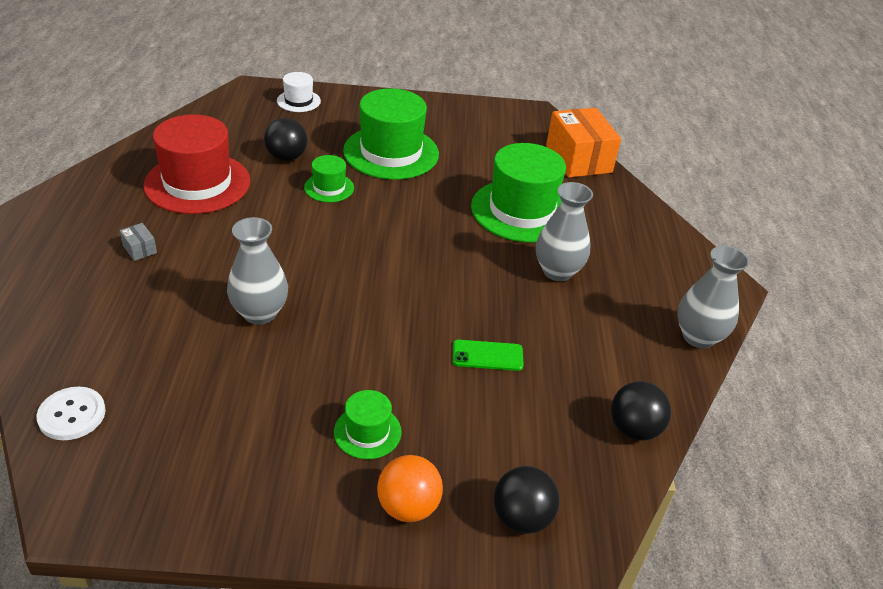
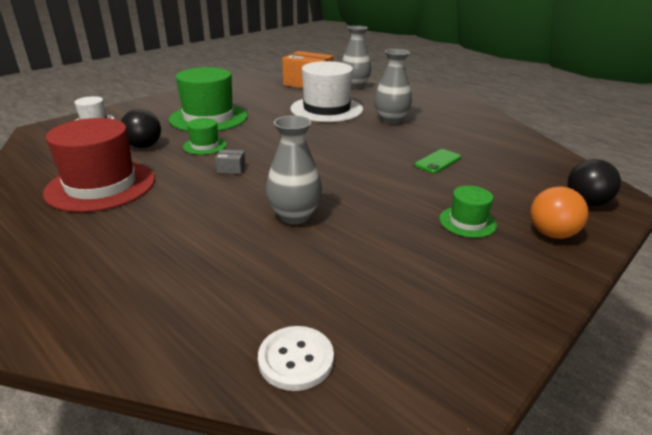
camera: 45 degrees left, 10 degrees down
(139, 249) = (130, 239): grey box -> grey box (231, 169)
(521, 210) = (326, 109): green hat -> white hat
(634, 429) = (537, 150): black ball -> none
(698, 337) = (483, 113): grey vase -> grey vase (355, 86)

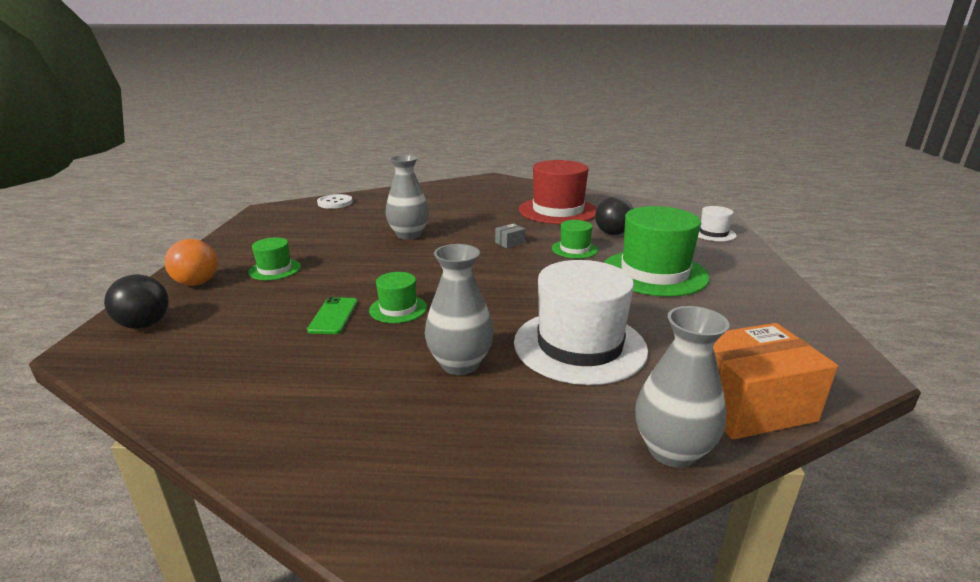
camera: 140 degrees right, 5 degrees down
(392, 151) = (398, 309): none -> green hat

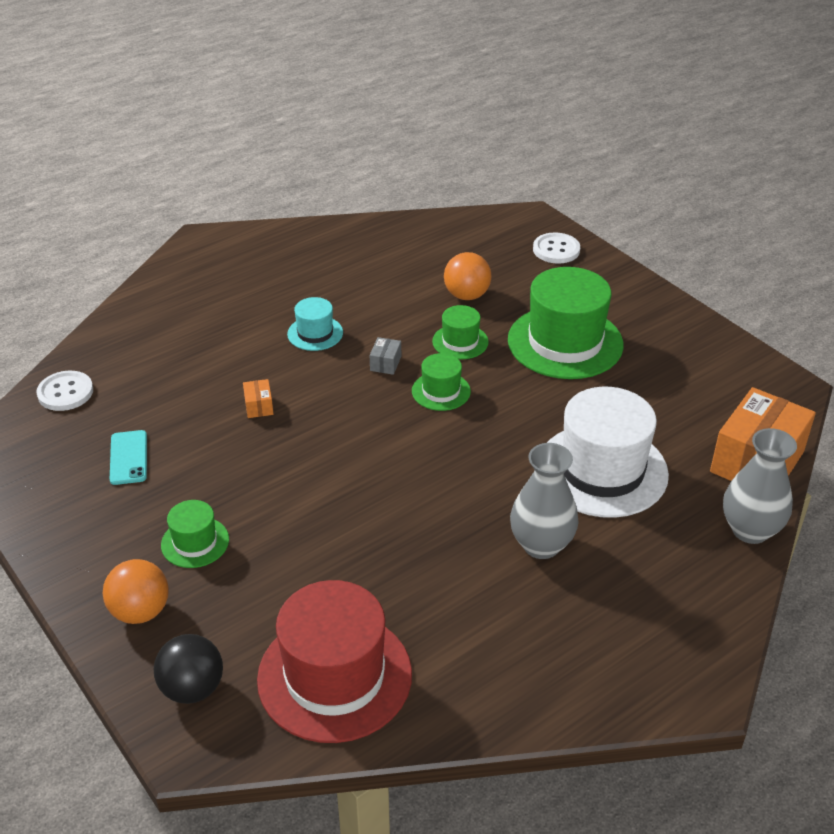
camera: 40 degrees left, 15 degrees up
(314, 230) = (129, 457): none -> turquoise phone
(333, 316) = (362, 562): green phone -> none
(398, 309) = (407, 518): green hat -> green hat (441, 391)
(409, 235) = (259, 406): grey vase -> orange box
(490, 220) = (315, 333): none -> turquoise hat
(558, 211) = (366, 278): red hat -> red hat (334, 676)
(612, 233) = (466, 295): black ball -> orange ball
(713, 233) = (556, 250): white hat -> white button

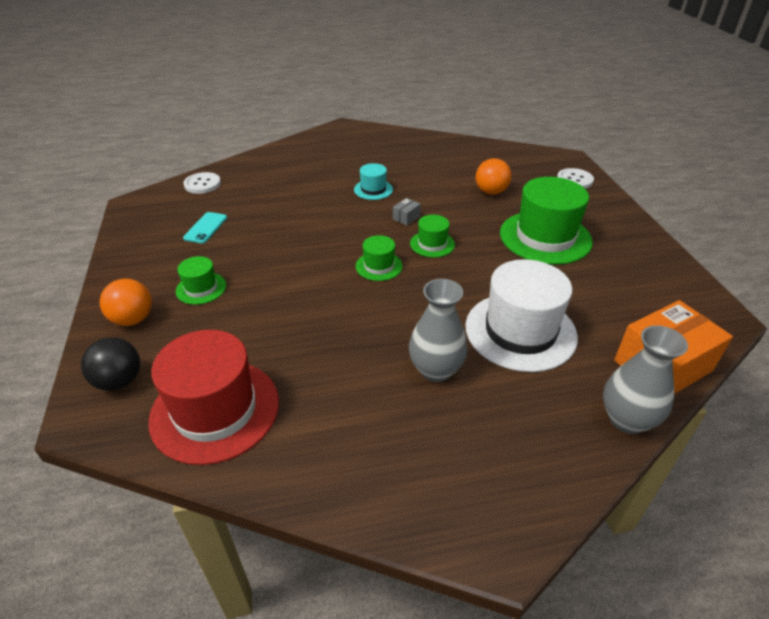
camera: 25 degrees right, 0 degrees up
(259, 406) = (305, 221): orange box -> none
(460, 342) = (467, 218): green hat -> green hat (379, 266)

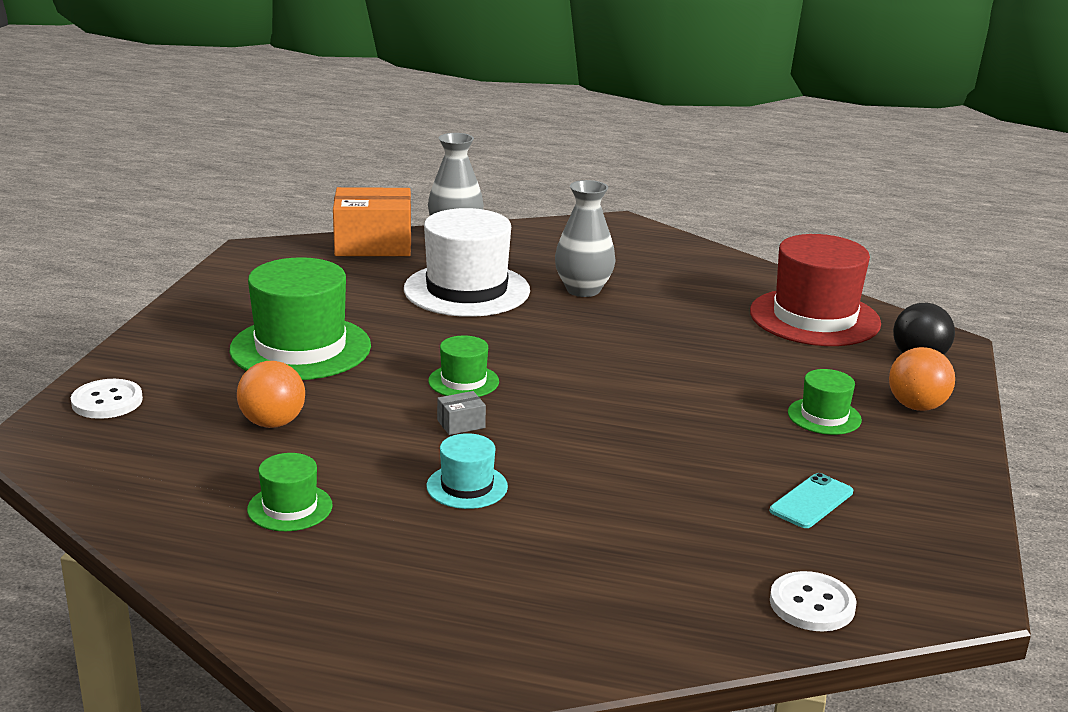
camera: 155 degrees left, 15 degrees down
(379, 266) = (563, 377): green hat -> green hat (290, 507)

